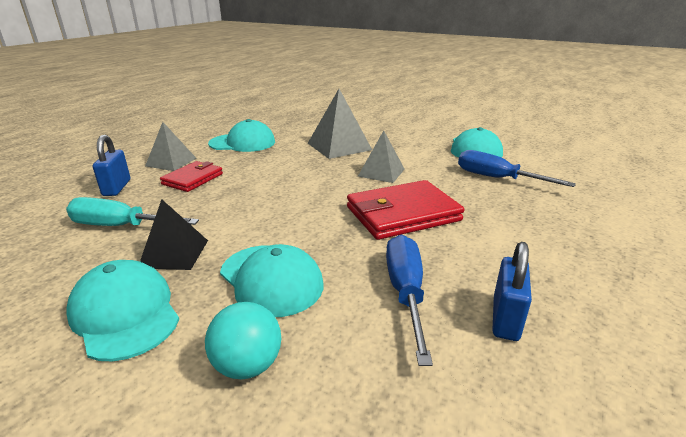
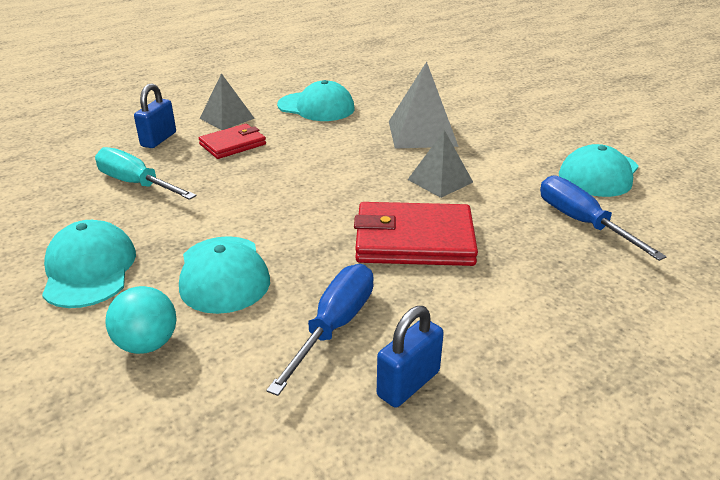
camera: 25 degrees right, 5 degrees up
(174, 253) = (161, 224): black pyramid -> none

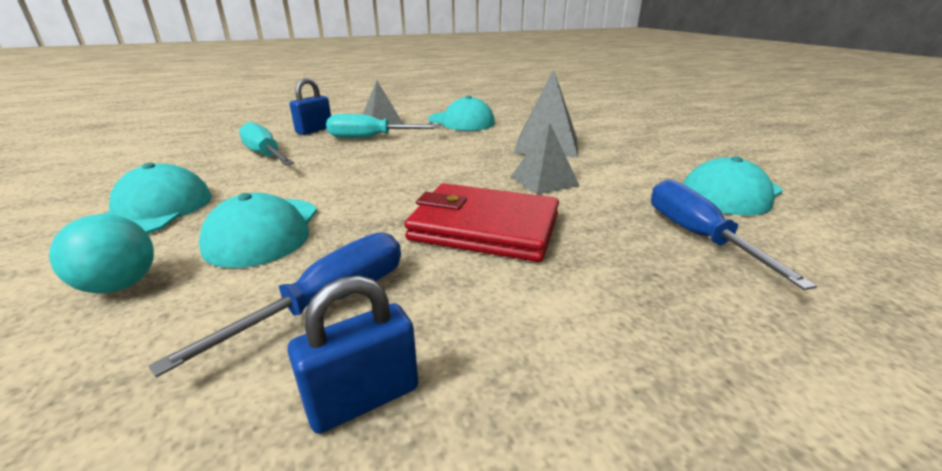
camera: 15 degrees right, 5 degrees down
(233, 144) = (370, 138): red wallet -> turquoise screwdriver

